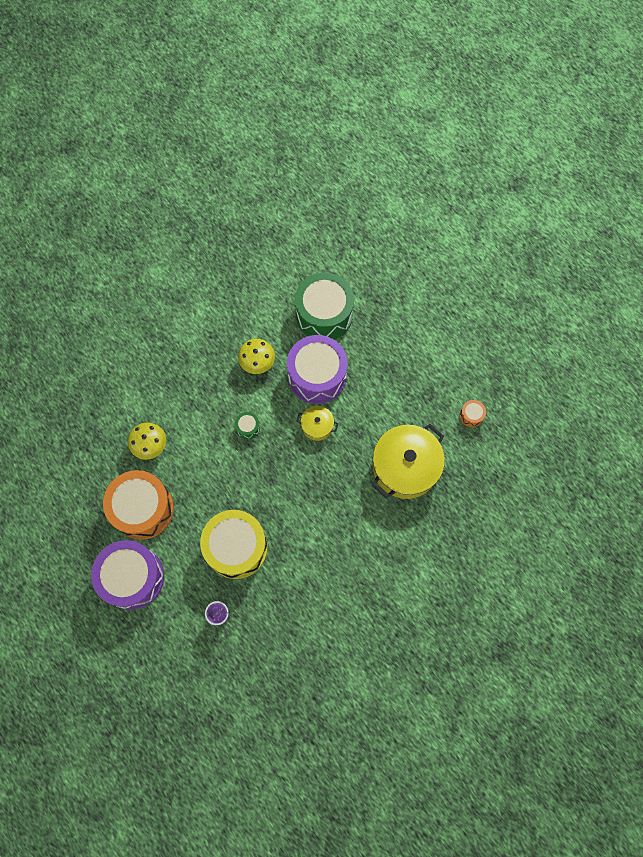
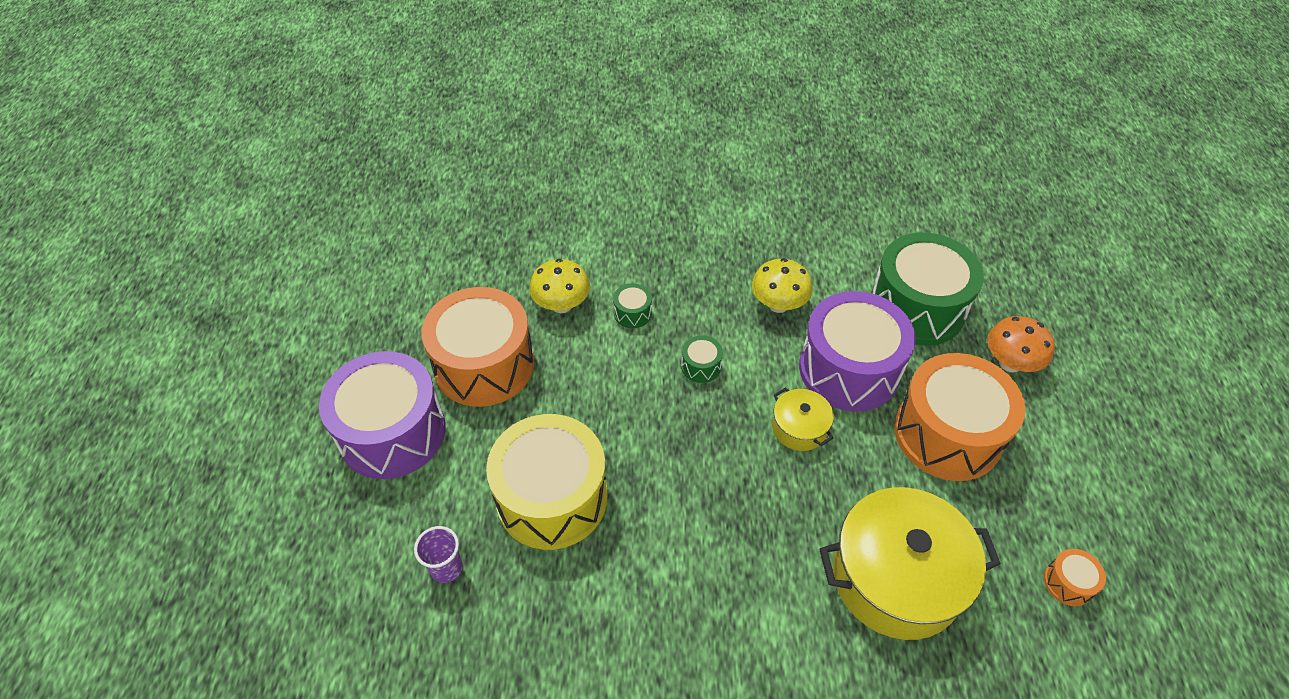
camera: 40 degrees right, 20 degrees down
(190, 423) = (632, 313): none -> green drum
(382, 378) = (947, 434): none -> orange drum
(385, 316) = (1010, 363): none -> orange mushroom

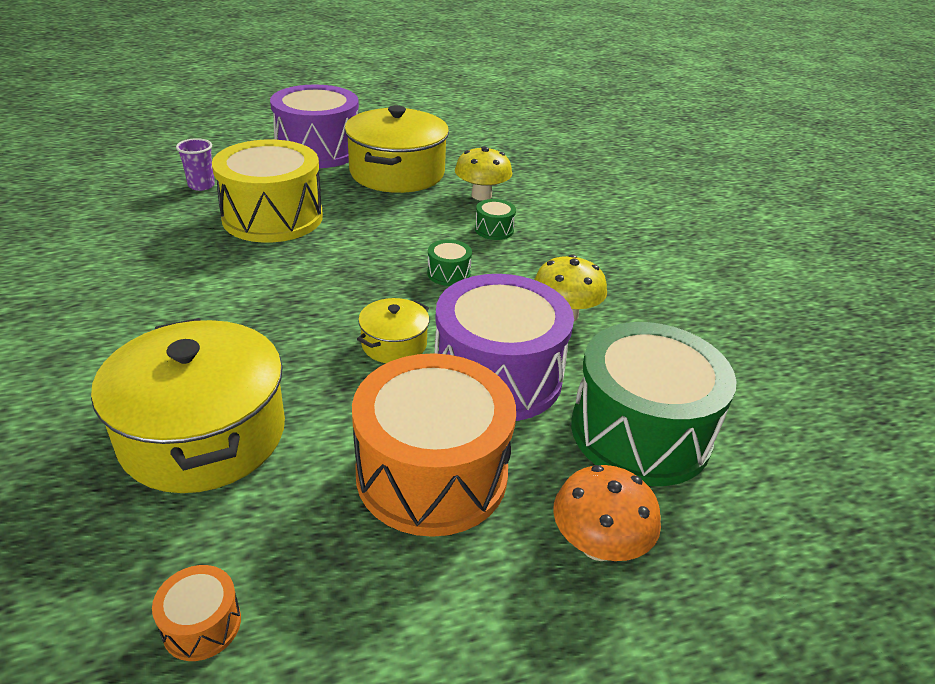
camera: 70 degrees right, 15 degrees down
(484, 365) = (397, 173): orange drum -> yellow pot

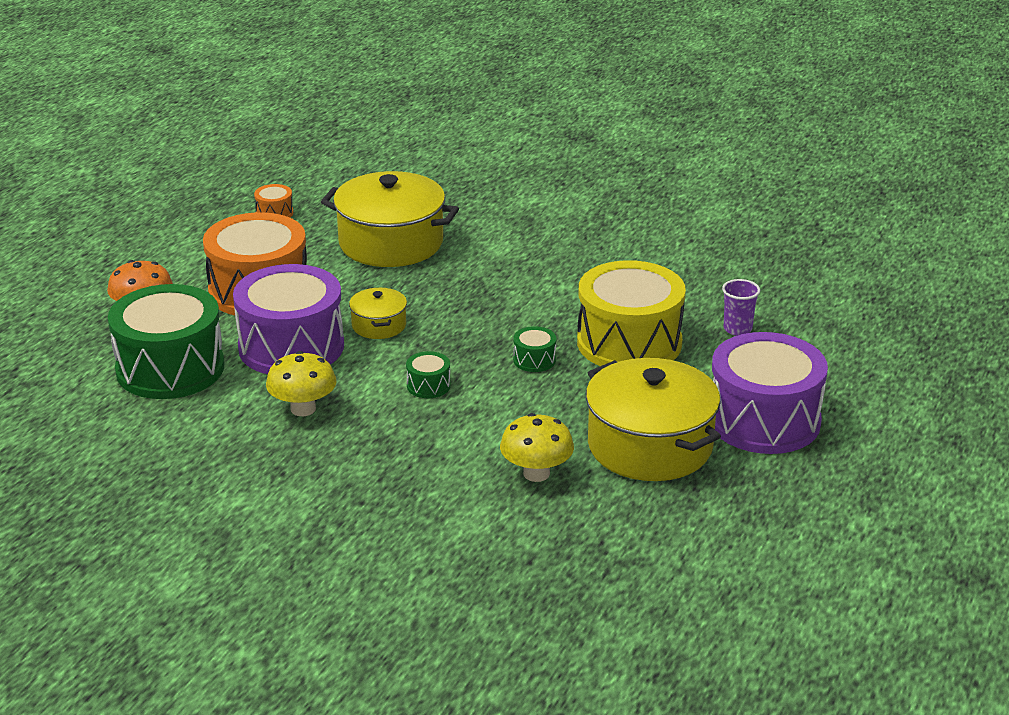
camera: 135 degrees right, 5 degrees down
(494, 230) = (463, 444): green drum -> green drum (534, 360)

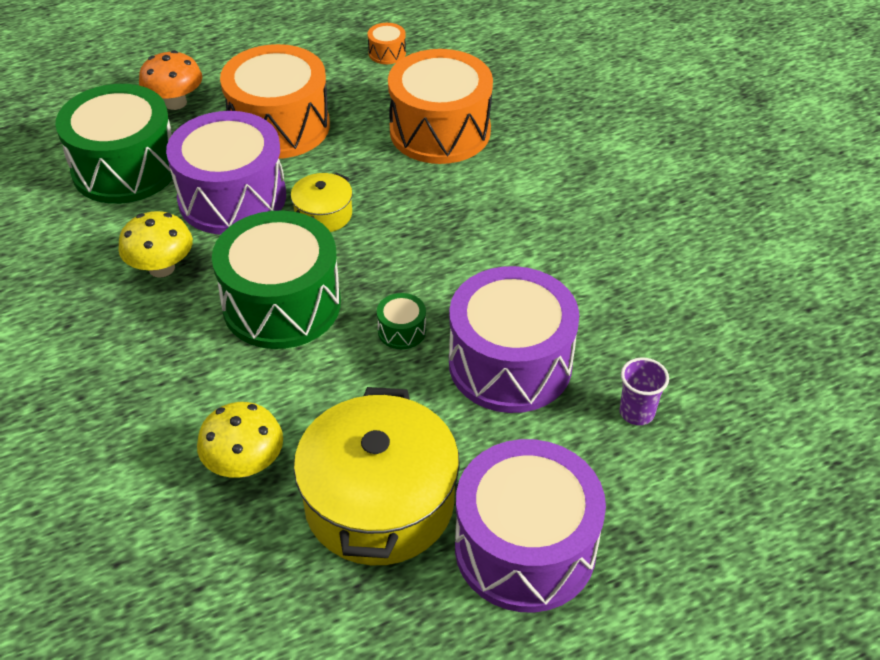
camera: 40 degrees right, 15 degrees up
(391, 243) = (440, 131): yellow pot -> orange drum
(428, 386) = (282, 304): green drum -> green drum, size x2.49
(629, 343) = (510, 364): yellow drum -> purple drum

